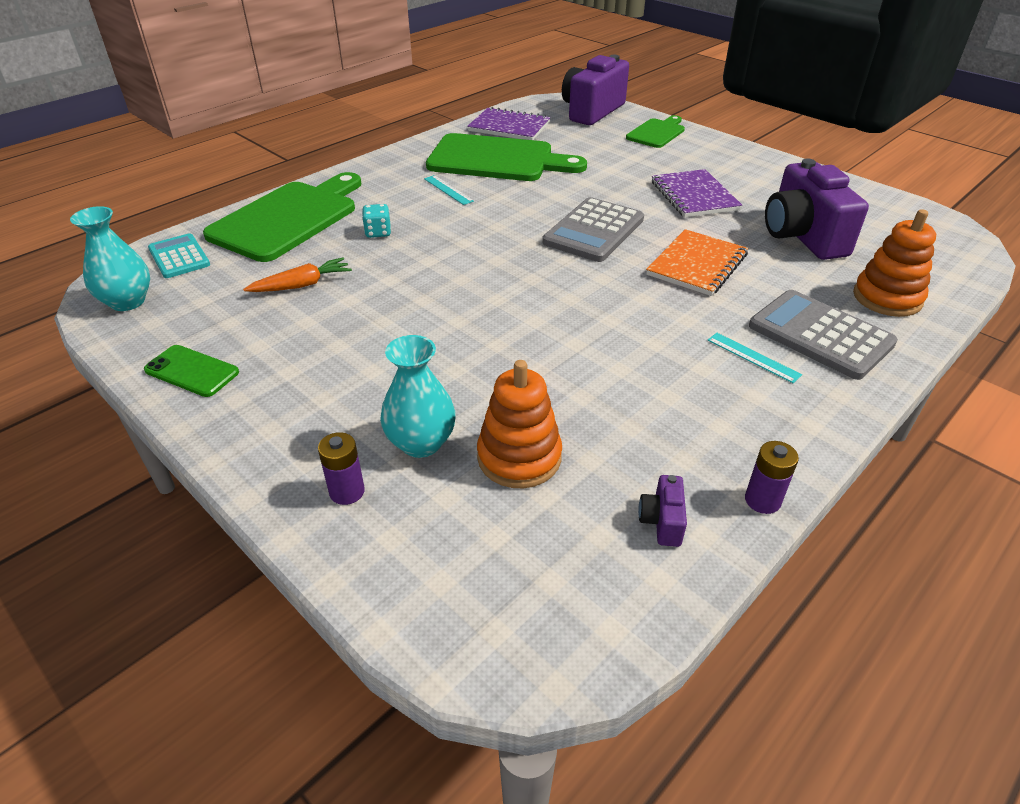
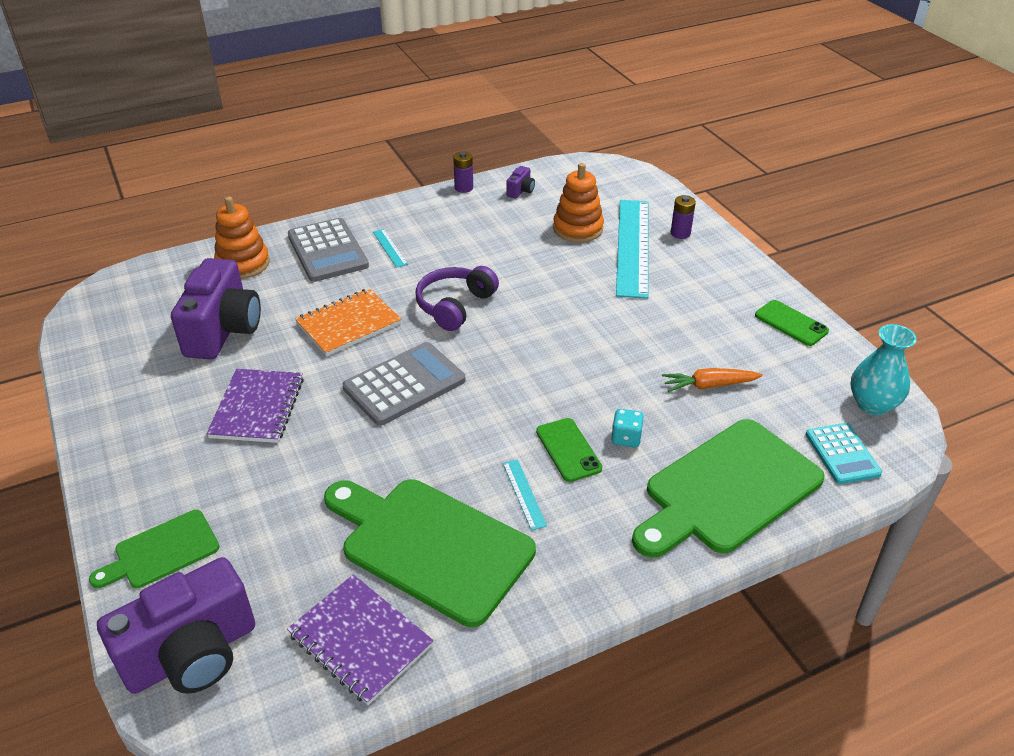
camera: 160 degrees left, 0 degrees up
(421, 443) = (632, 247): turquoise vase -> turquoise ruler
(425, 217) = (568, 450): none -> green phone
(607, 305) = (454, 306): none -> purple headphones

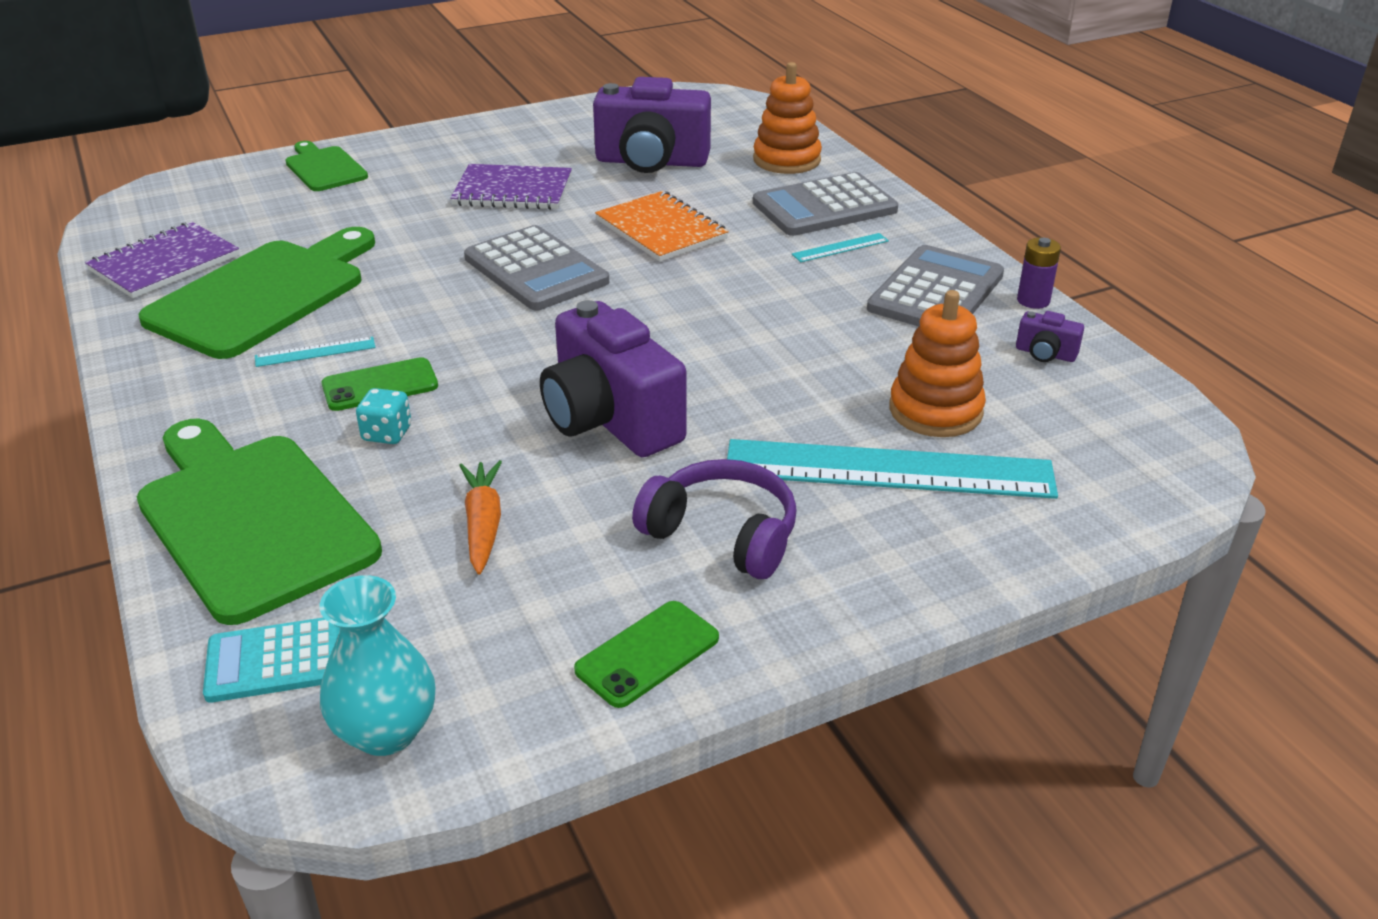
camera: 90 degrees right, 5 degrees down
(192, 654) = (199, 192): purple camera -> purple camera (610, 420)
(451, 218) = (935, 292): none -> grey calculator
(454, 306) = (701, 299): purple headphones -> purple headphones (722, 534)
(680, 233) = (951, 533): purple battery -> none

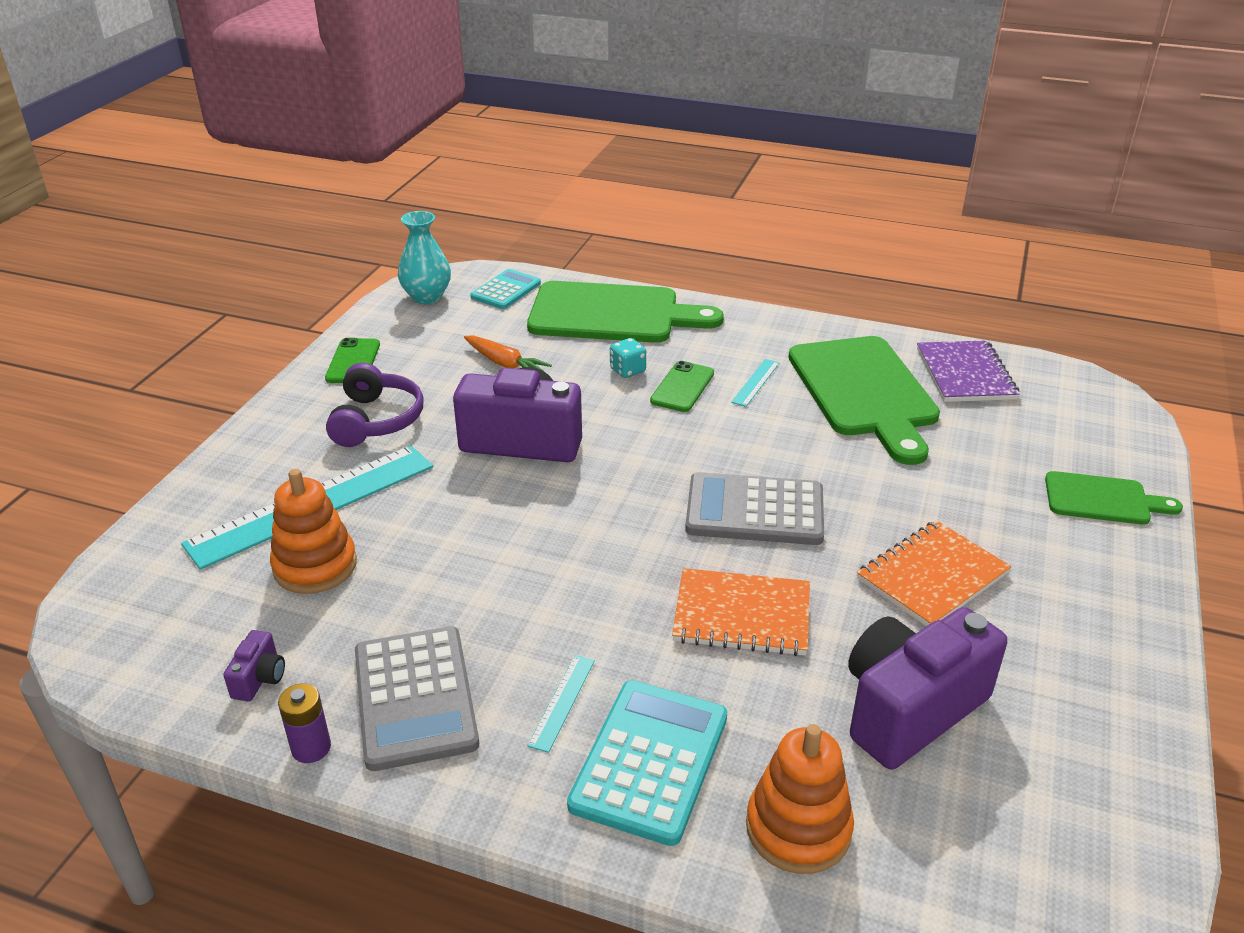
camera: 135 degrees right, 0 degrees up
(513, 191) = (932, 576): purple notebook -> orange notebook
(722, 534) = (376, 420): purple headphones -> purple headphones turned 75 degrees counterclockwise
(824, 207) = (649, 761): grey calculator -> turquoise calculator
(1045, 354) = (259, 678): purple camera -> purple camera turned 120 degrees clockwise

